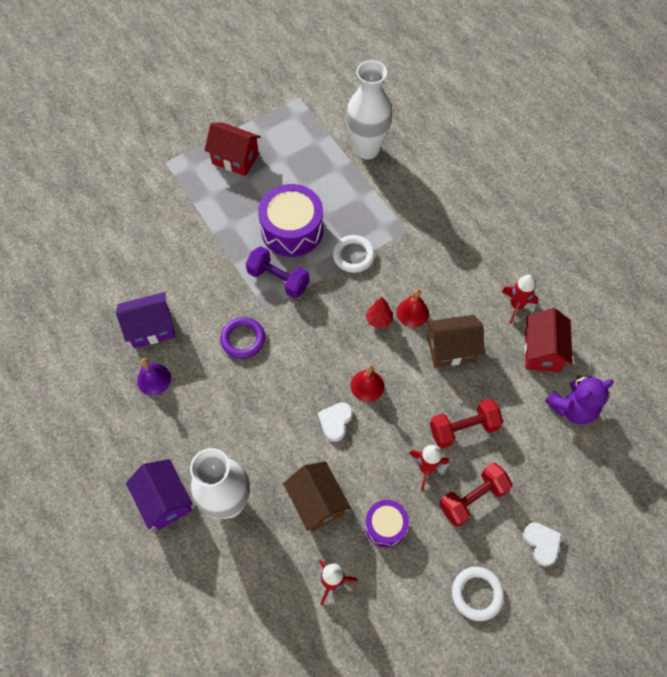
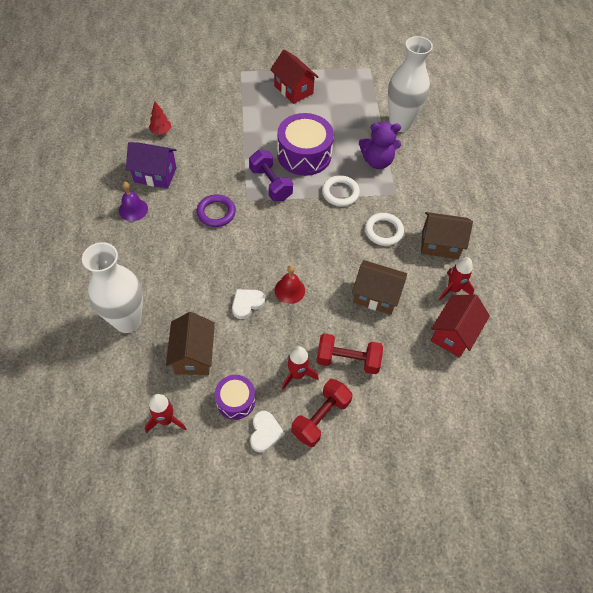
camera: 25 degrees right, 5 degrees down
(165, 500) = (83, 295): purple house -> none
(379, 320) = (330, 247): red tree -> red tree (161, 131)
(412, 312) = (361, 254): red bell -> none
(472, 498) = (320, 417): red dumbbell -> red dumbbell turned 45 degrees counterclockwise
(477, 594) = (276, 494): white ring -> white ring (383, 231)
(479, 264) = (440, 244): none -> brown house
(541, 543) = (357, 484): white heart -> white heart (265, 432)
(572, 408) = (453, 391): purple teddy bear -> purple teddy bear (377, 161)

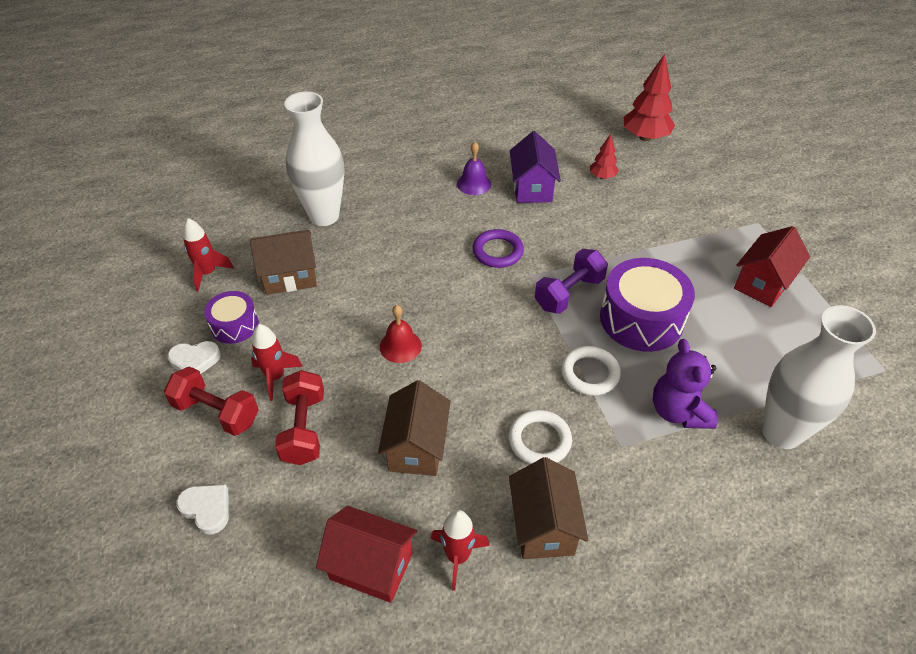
camera: 80 degrees right, 10 degrees down
(128, 94) = (645, 137): none -> red tree
(247, 304) = (369, 308): white heart -> white heart (207, 509)

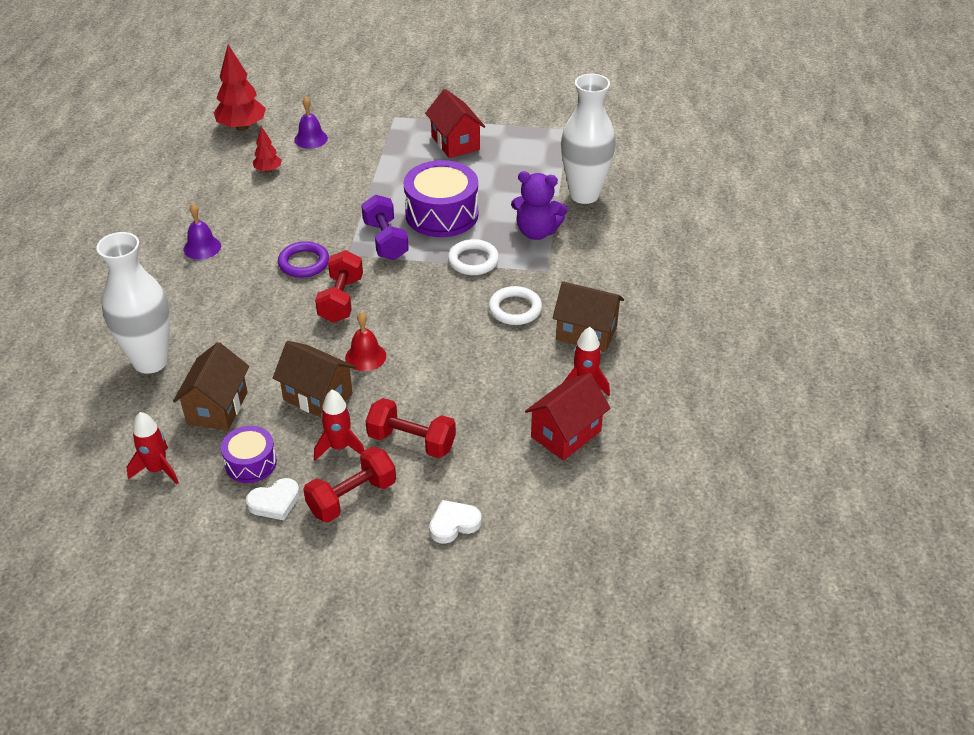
camera: 65 degrees left, 5 degrees down
(195, 360) = (275, 502): white heart -> white heart turned 45 degrees clockwise
(417, 447) = (477, 378): brown house -> brown house (318, 397)
(466, 297) = (341, 300): none -> red dumbbell
(532, 188) = (243, 214): purple house -> none
(669, 183) = (311, 139): none -> purple bell

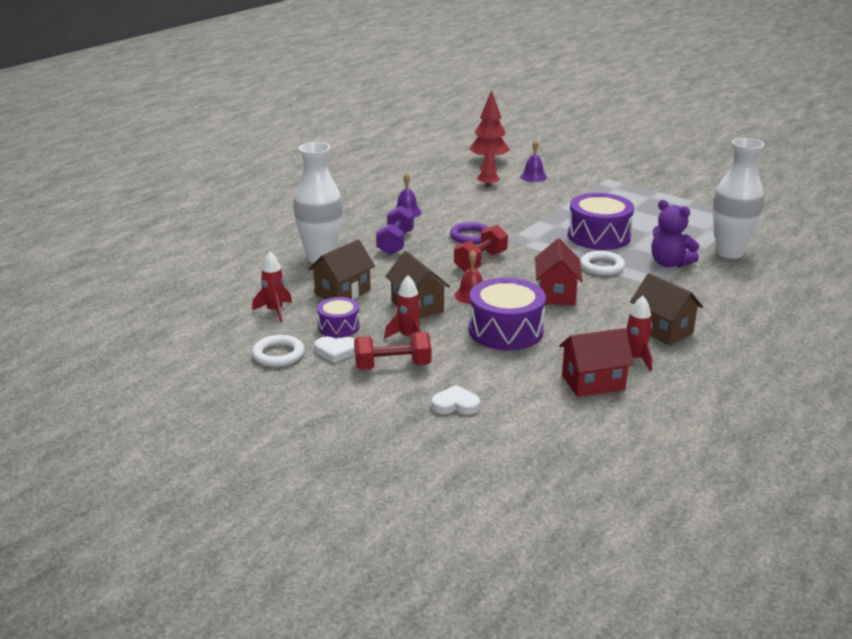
camera: 30 degrees right, 15 degrees down
(385, 240) = (542, 239): purple dumbbell -> purple dumbbell (395, 243)
(411, 441) = (464, 350): red dumbbell -> none
(435, 395) = (506, 330): none -> purple drum
(455, 143) = (644, 201): red house -> red house (556, 294)
(515, 309) = (613, 301): white ring -> white ring (278, 354)

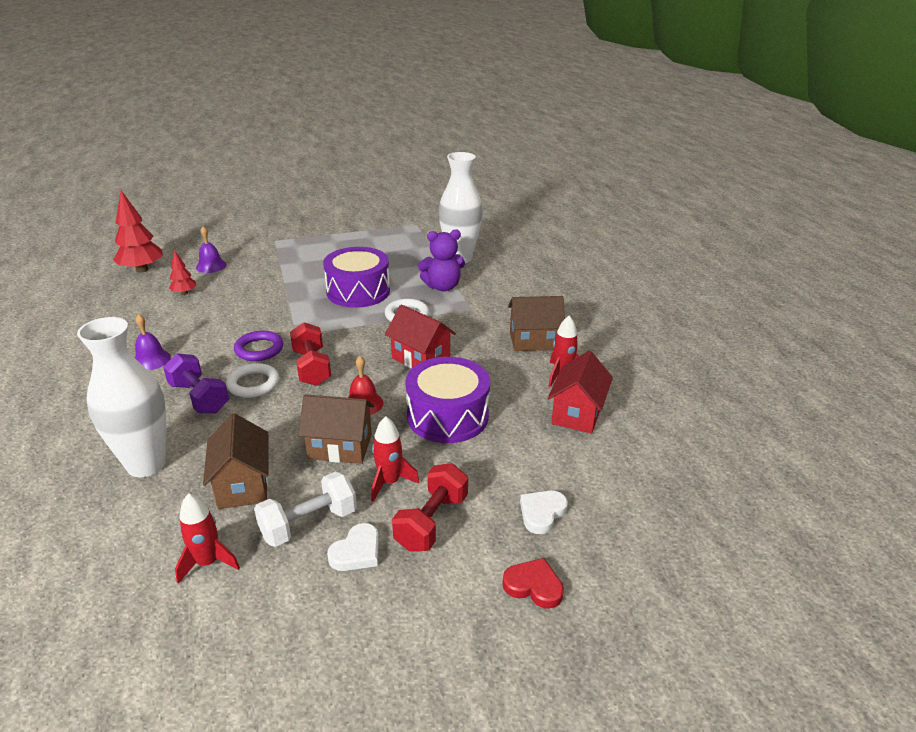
camera: 55 degrees left, 5 degrees up
(278, 354) = (308, 608): white ring -> white ring (253, 384)
(339, 326) = (309, 524): purple drum -> white dumbbell
(383, 424) = (533, 586): none -> red heart

